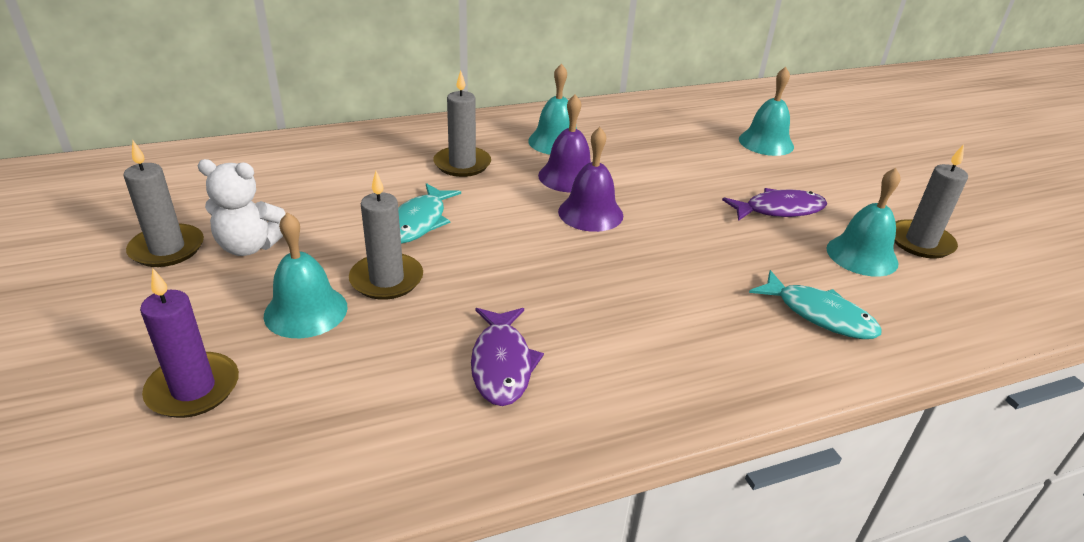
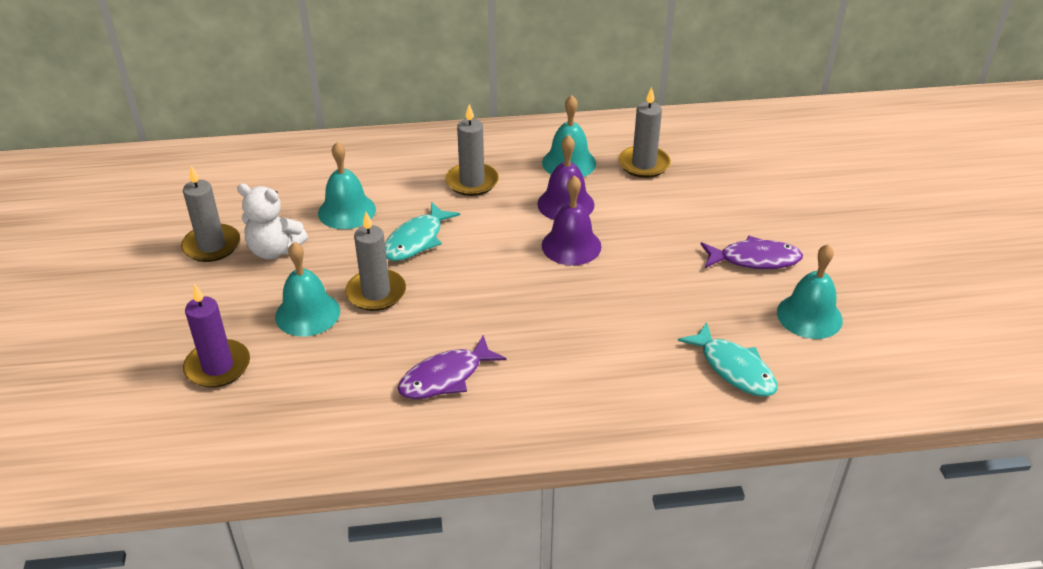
camera: 15 degrees right, 5 degrees up
(502, 364) = (446, 377): purple fish -> purple fish turned 45 degrees clockwise
(766, 142) = (783, 180): turquoise bell -> turquoise bell (347, 211)
(920, 242) = (878, 308): grey candle -> grey candle (644, 164)

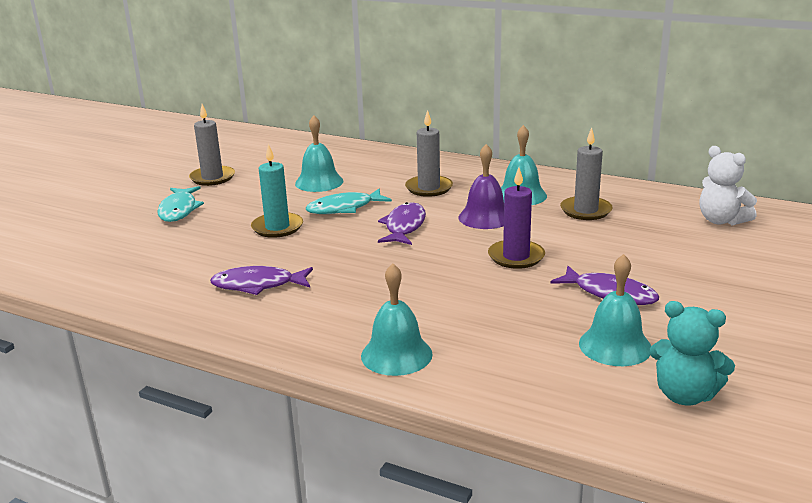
camera: 35 degrees right, 15 degrees down
(218, 366) = (130, 234): purple candle -> purple candle (516, 257)
(274, 250) = (246, 189): white teddy bear -> white teddy bear (721, 220)
(307, 313) = (219, 225): turquoise bell -> turquoise bell (396, 355)
(376, 293) = (277, 227): grey candle -> turquoise candle
(503, 244) = (404, 227): none -> purple fish
(571, 245) = (456, 241): purple bell -> none
(733, 368) = (492, 356): turquoise fish -> turquoise fish (179, 210)
(897, 344) = (684, 395): none -> turquoise teddy bear

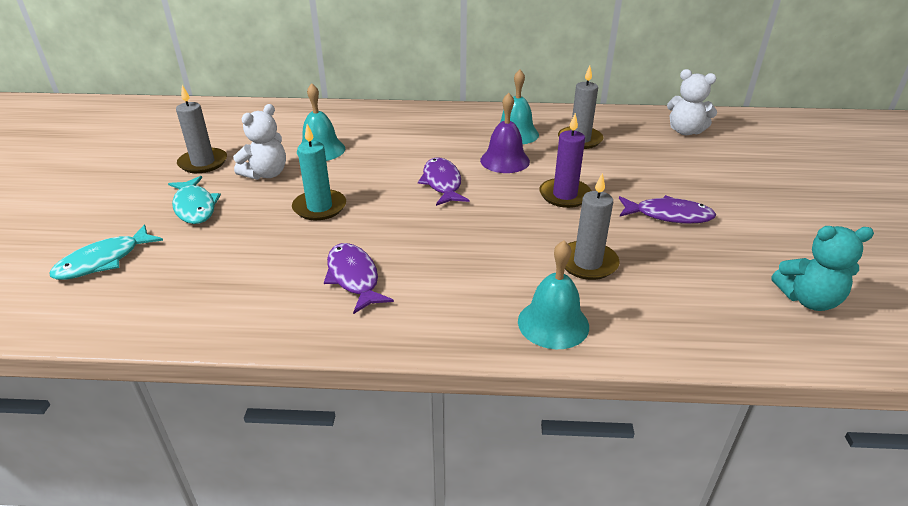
camera: 25 degrees left, 10 degrees up
(256, 194) = (266, 174): none -> white teddy bear
(258, 285) = (354, 278): purple fish -> purple fish turned 90 degrees clockwise
(344, 208) = (369, 174): turquoise fish -> turquoise fish (104, 261)
(429, 188) = (430, 139): grey candle -> grey candle (587, 263)
(615, 346) = (717, 265): turquoise bell -> none

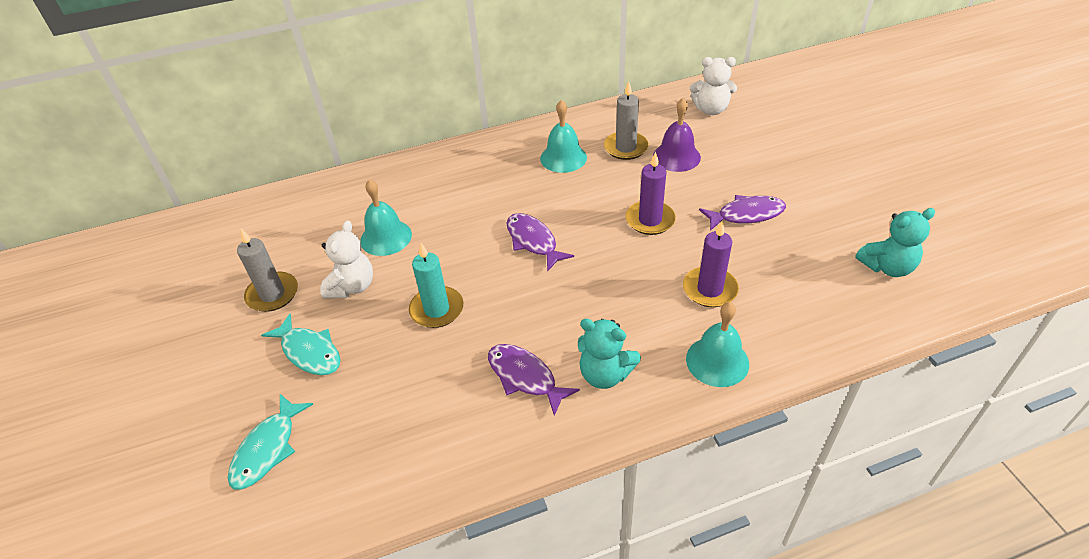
camera: 20 degrees left, 10 degrees up
(430, 298) = (605, 374): none -> turquoise teddy bear
(505, 160) = (573, 195): purple bell -> purple bell (676, 156)
(587, 263) = (709, 289): grey candle -> purple candle

